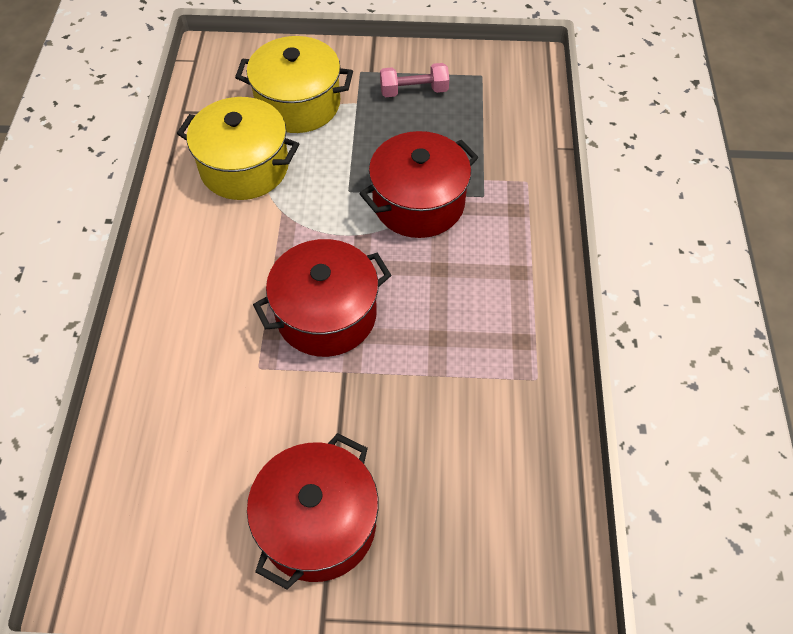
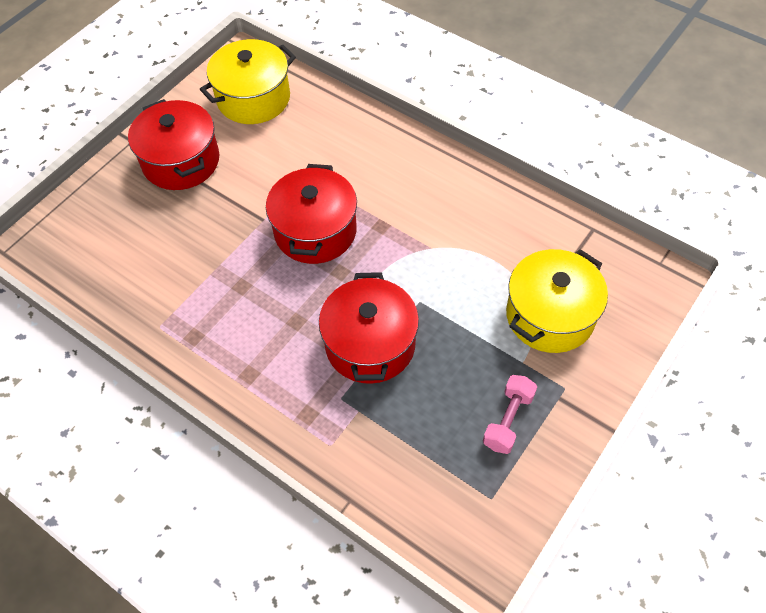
camera: 125 degrees right, 0 degrees up
(244, 167) = (496, 244): yellow pot -> yellow pot (253, 98)

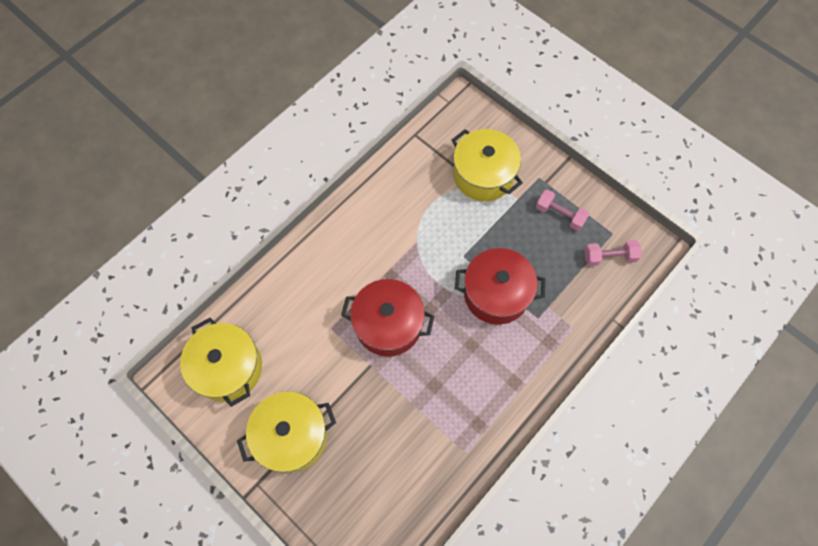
camera: 85 degrees left, 10 degrees up
(181, 161) = (292, 436): red pot -> yellow pot
(450, 494) = (609, 257): none -> pink dumbbell

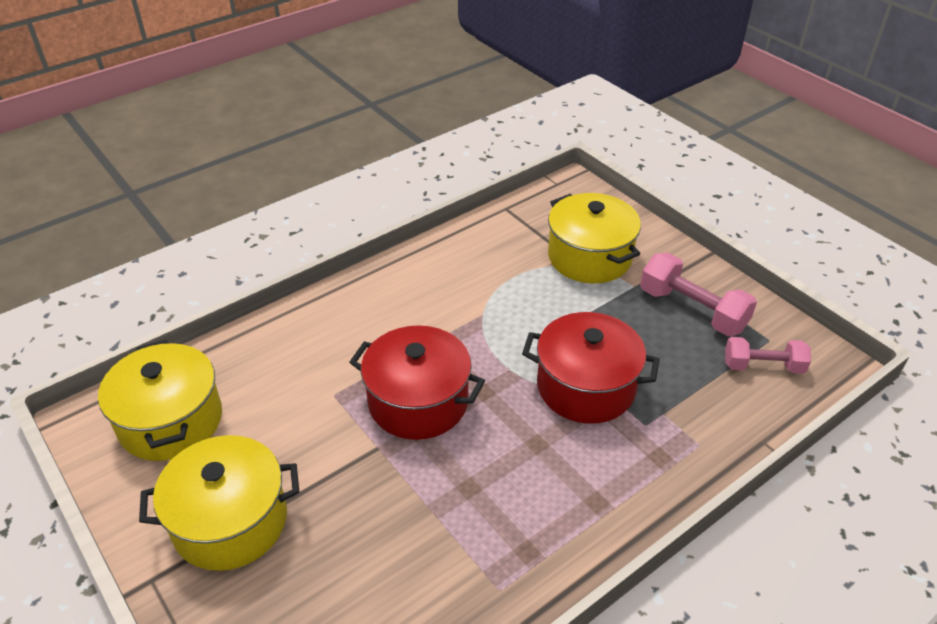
camera: 10 degrees right, 25 degrees down
(560, 215) = (692, 310): pink dumbbell -> pink dumbbell, size x1.50

